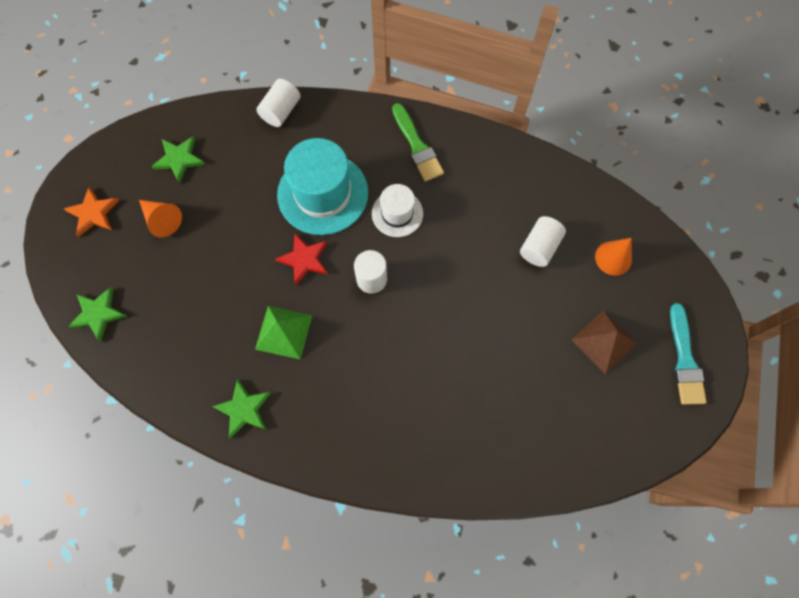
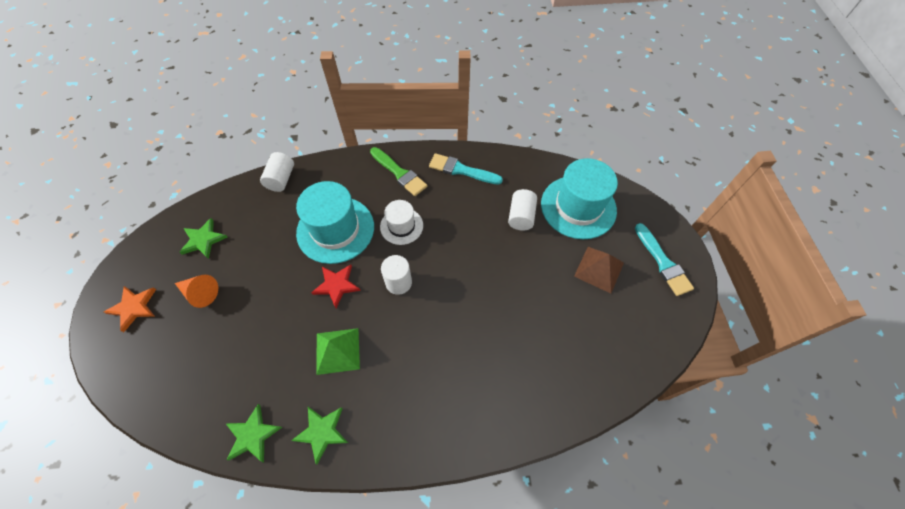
camera: 20 degrees left, 10 degrees down
(98, 313) = (158, 394): green star -> green star (252, 435)
(491, 165) = (461, 170): none -> turquoise brush
(613, 258) = (578, 207): orange cone -> turquoise hat

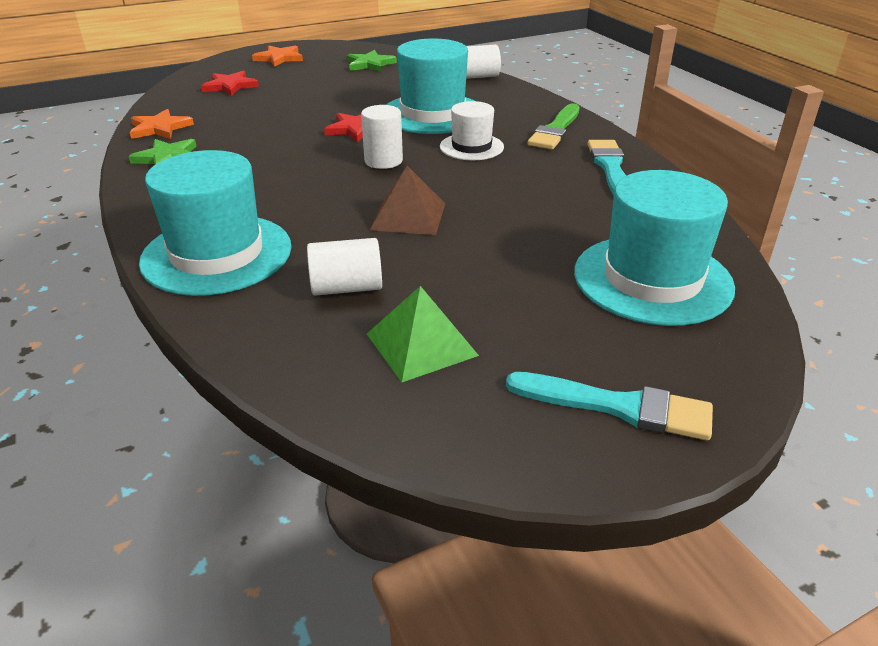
camera: 70 degrees right, 25 degrees down
(183, 362) = (230, 86): none -> red star
(200, 293) = (308, 76): orange cone -> none
(252, 435) = (160, 128): green star -> orange star
(338, 350) = (270, 146): green pyramid -> green pyramid (421, 344)
(488, 410) = (217, 254): none -> turquoise hat
(521, 216) = (573, 227): white cylinder -> white cylinder (347, 287)
(599, 269) = (532, 321): brown pyramid -> brown pyramid (408, 216)
(663, 262) = (618, 407): turquoise brush -> turquoise brush turned 120 degrees counterclockwise

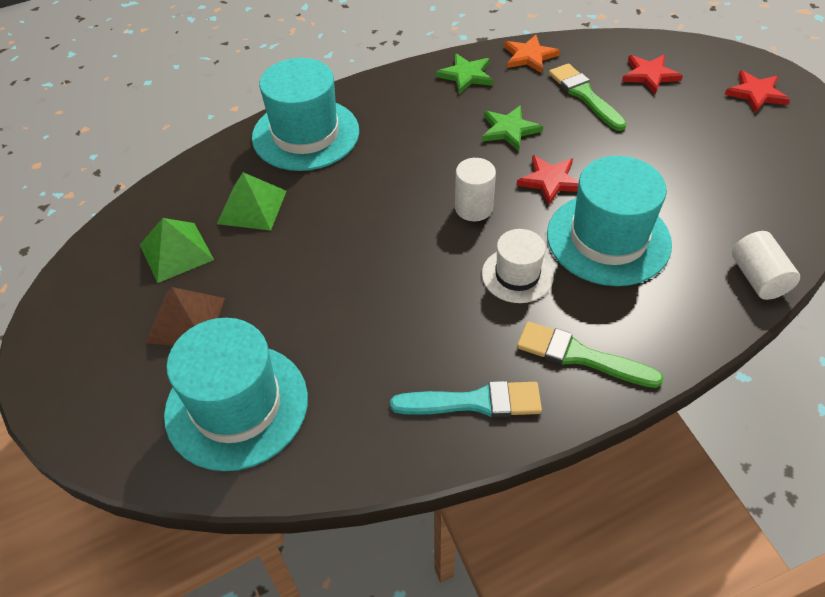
camera: 90 degrees right, 15 degrees up
(242, 110) = (584, 95): none -> green brush
(279, 58) = (756, 93): orange star -> red star
(347, 287) = (252, 207): white cylinder -> green pyramid
(370, 64) = (766, 171): green star -> green star (509, 130)
(408, 216) = (360, 233): brown pyramid -> brown pyramid (186, 320)
(618, 407) = (84, 358): turquoise brush -> none

